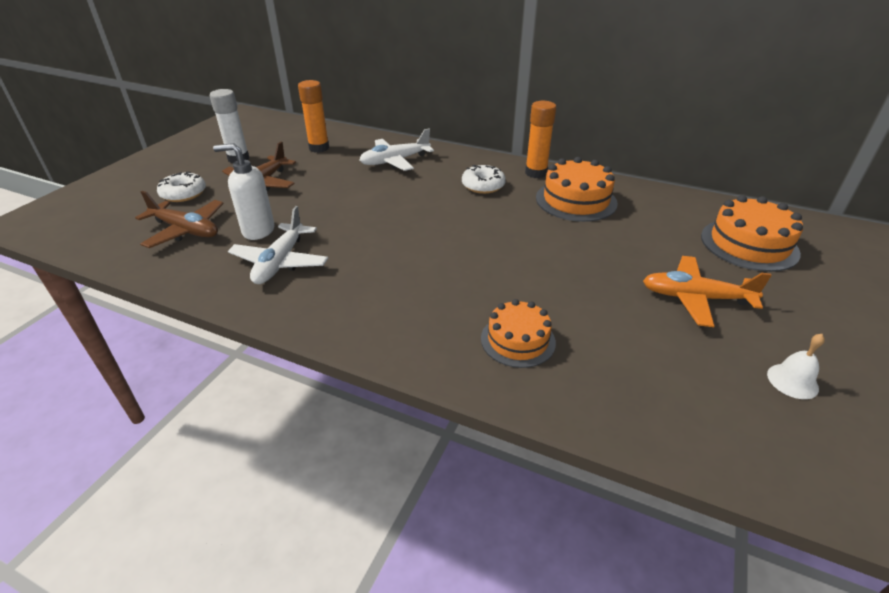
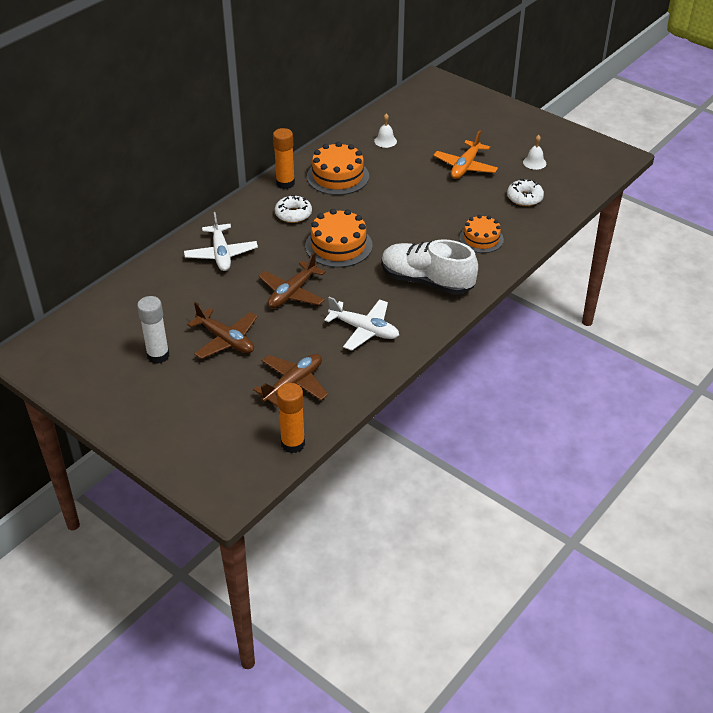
camera: 75 degrees left, 5 degrees up
(183, 194) = (221, 390): white donut -> white donut (524, 198)
(258, 231) = (312, 341): white soap dispenser -> none
(319, 148) = (163, 299): orange glue stick -> orange glue stick (293, 444)
(342, 206) = (292, 293): none -> brown plane
(390, 298) = (426, 281): none -> white shoe
(684, 221) = (385, 141): none -> white bell
(749, 244) = (421, 128): orange cake -> orange cake (338, 246)

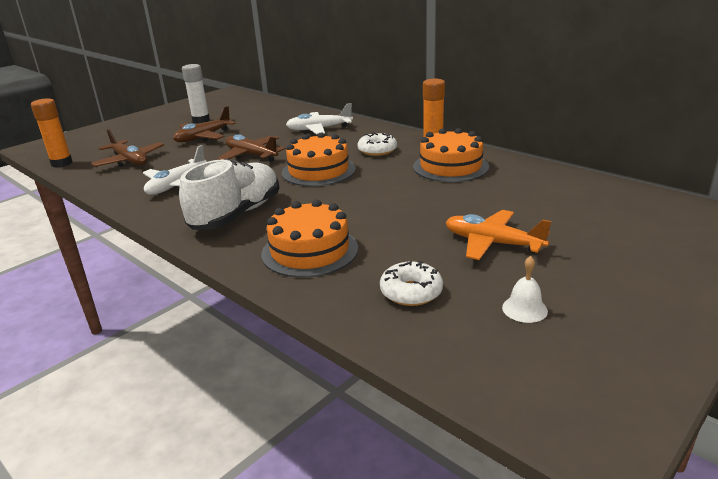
camera: 95 degrees right, 15 degrees down
(385, 141) = (541, 189): white bell -> none
(481, 239) = (310, 251): orange cake -> orange cake, size x1.52

